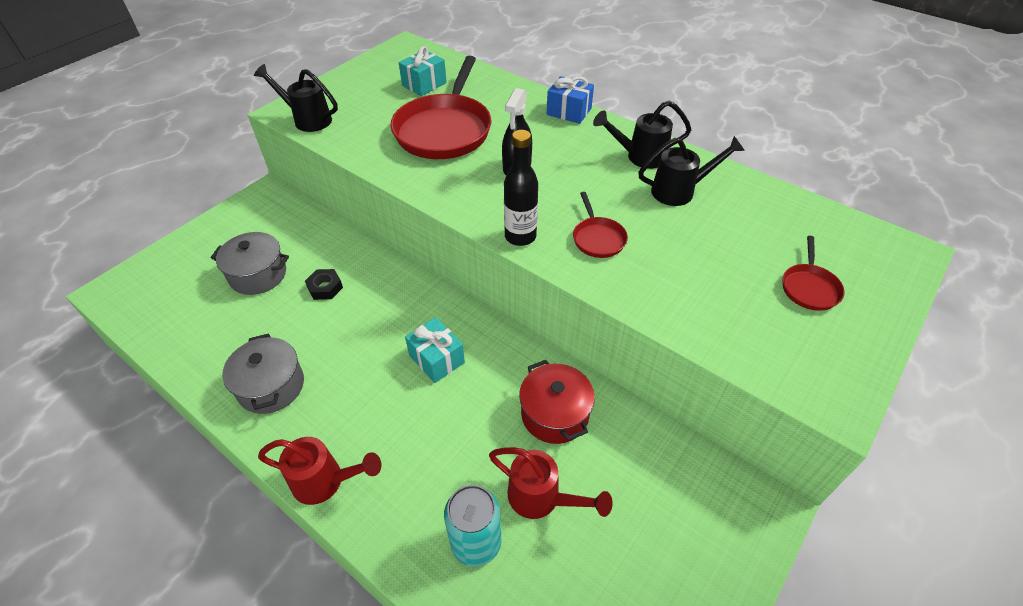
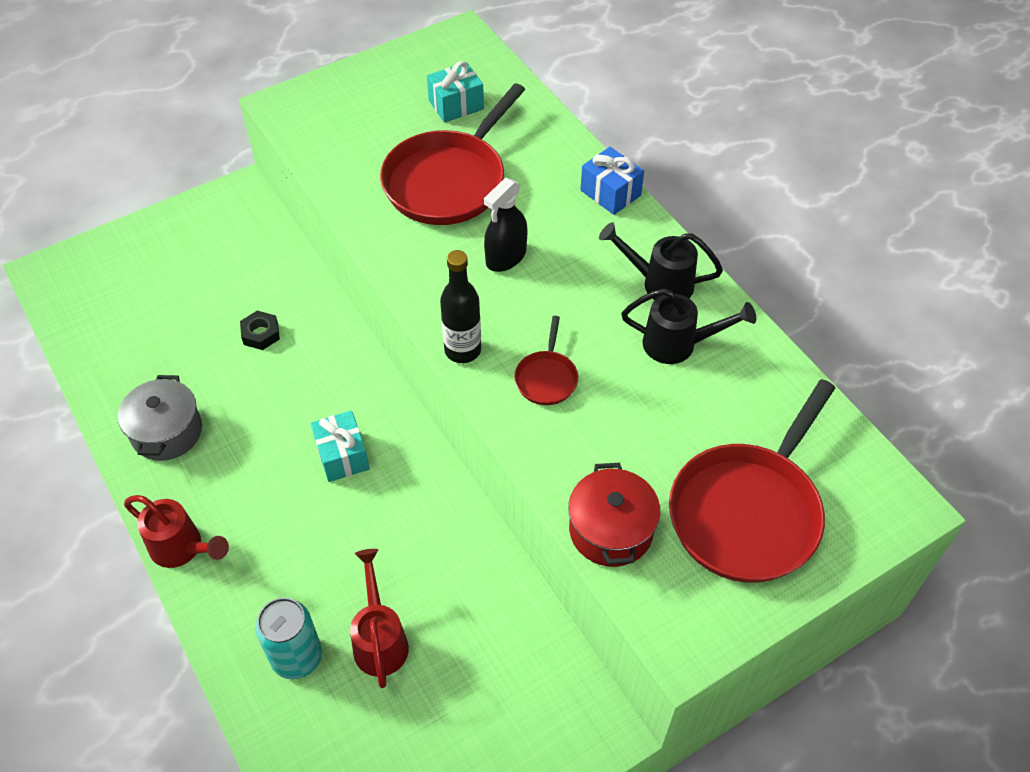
camera: 20 degrees right, 5 degrees up
(258, 275) = (197, 296): grey pot -> none
(307, 119) = (301, 123): black watering can -> none
(542, 498) = (380, 639): red watering can -> red watering can turned 150 degrees counterclockwise
(554, 414) = (436, 557): red pot -> red pot (611, 530)
(809, 288) = (748, 512): red pan -> red pan, size x2.19

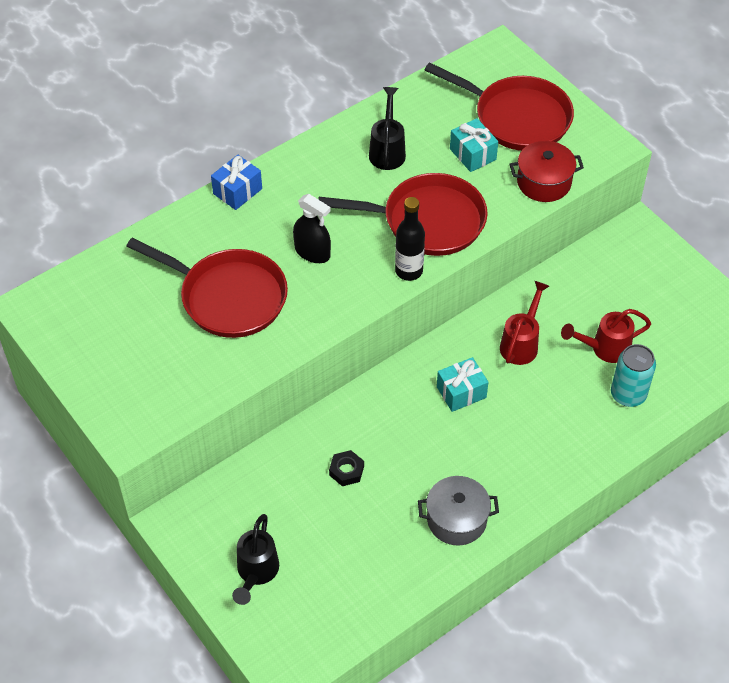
camera: 95 degrees left, 0 degrees up
(183, 549) = (560, 483): red watering can -> red watering can (521, 343)
(456, 105) = (130, 301): turquoise gift -> turquoise gift (472, 154)
(546, 378) = (427, 221): red pan -> red pan, size x2.19
(659, 283) = (331, 161): black watering can -> black watering can (256, 573)

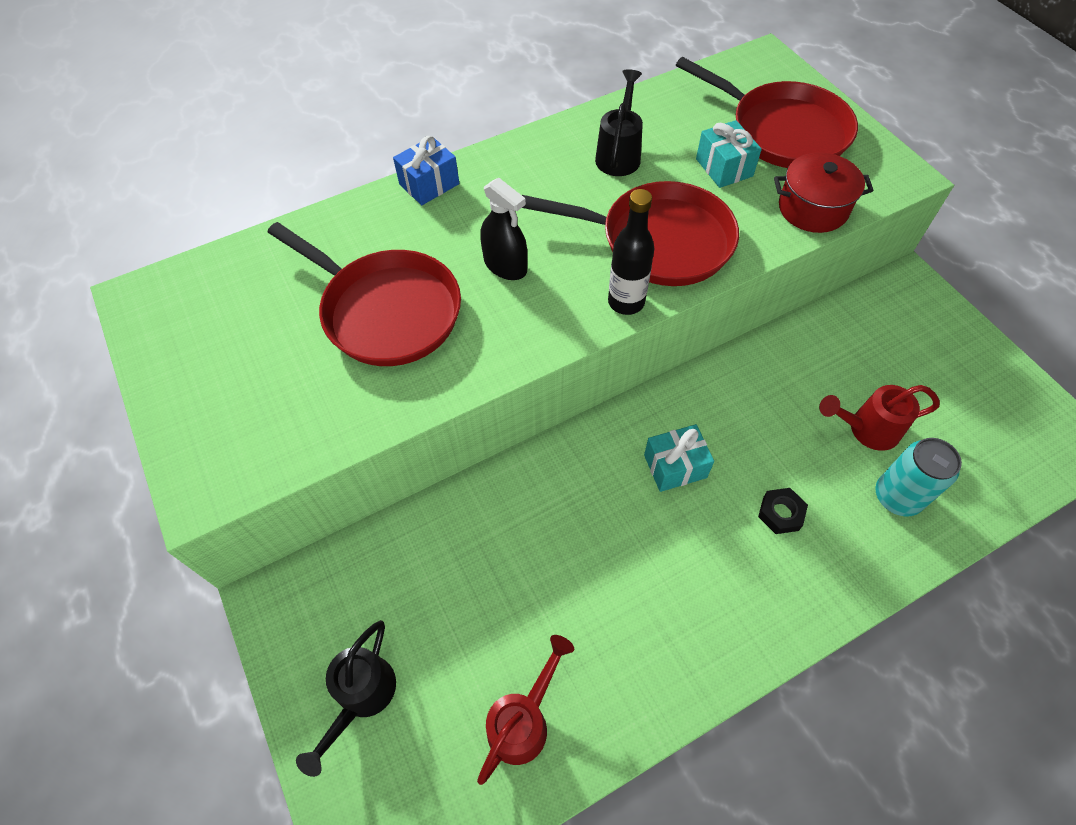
camera: 10 degrees right, 5 degrees up
(346, 471) = (511, 558): black nut -> black nut (780, 513)
(456, 519) = (649, 653): grey pot -> none
(521, 343) = (758, 409): red watering can -> red watering can (524, 720)

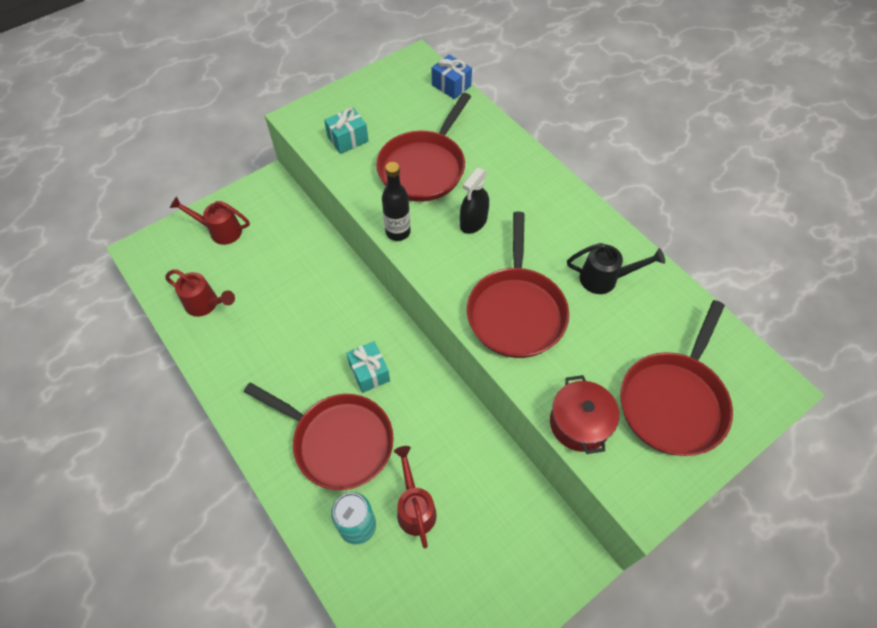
camera: 80 degrees right, 0 degrees up
(361, 698) = (220, 231): black watering can -> red watering can
(429, 184) = (540, 169): blue gift -> blue gift (451, 85)
(626, 302) = (453, 294): black bottle -> black bottle (398, 232)
(724, 167) = (611, 354): turquoise gift -> turquoise gift (348, 139)
(780, 513) = (338, 441): black nut -> red pan

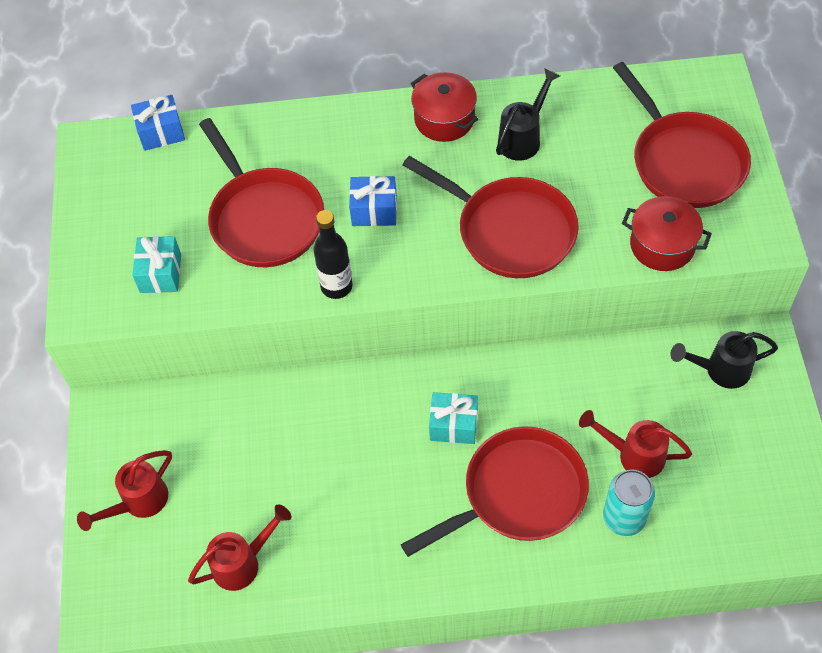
camera: 55 degrees left, 0 degrees up
(473, 222) = (374, 210): black spray bottle -> blue gift
(530, 538) = (720, 370): none -> black watering can
(582, 223) = (444, 119): none -> red pot

